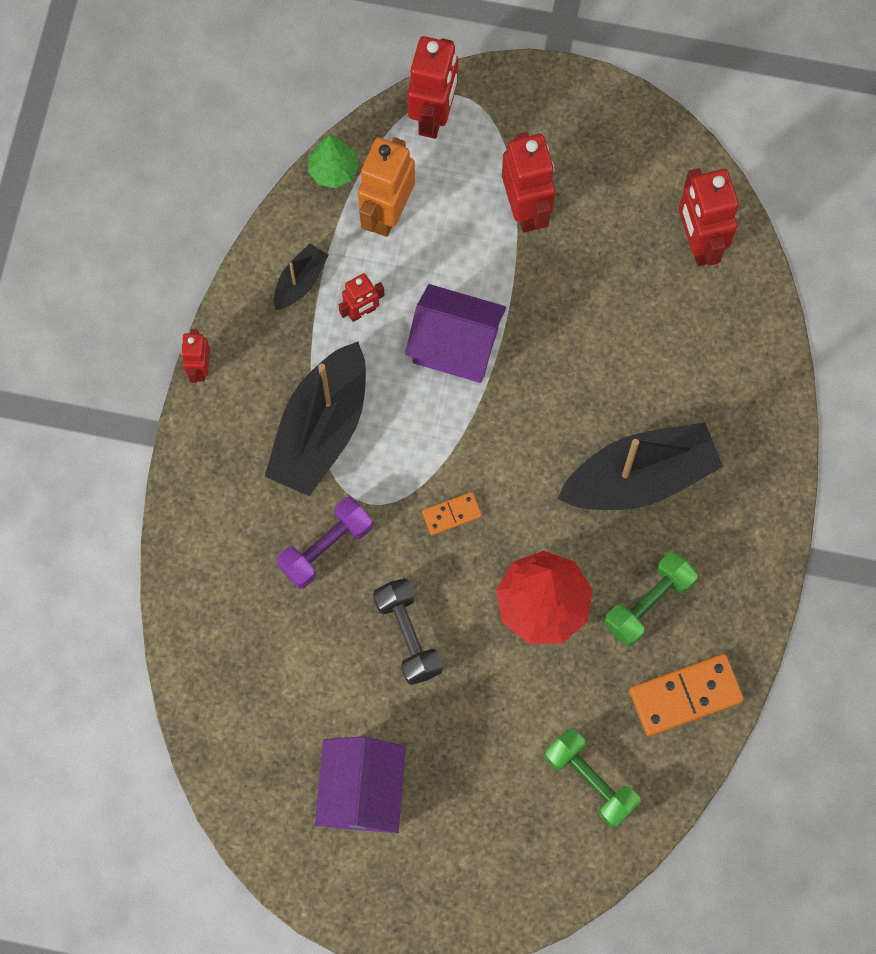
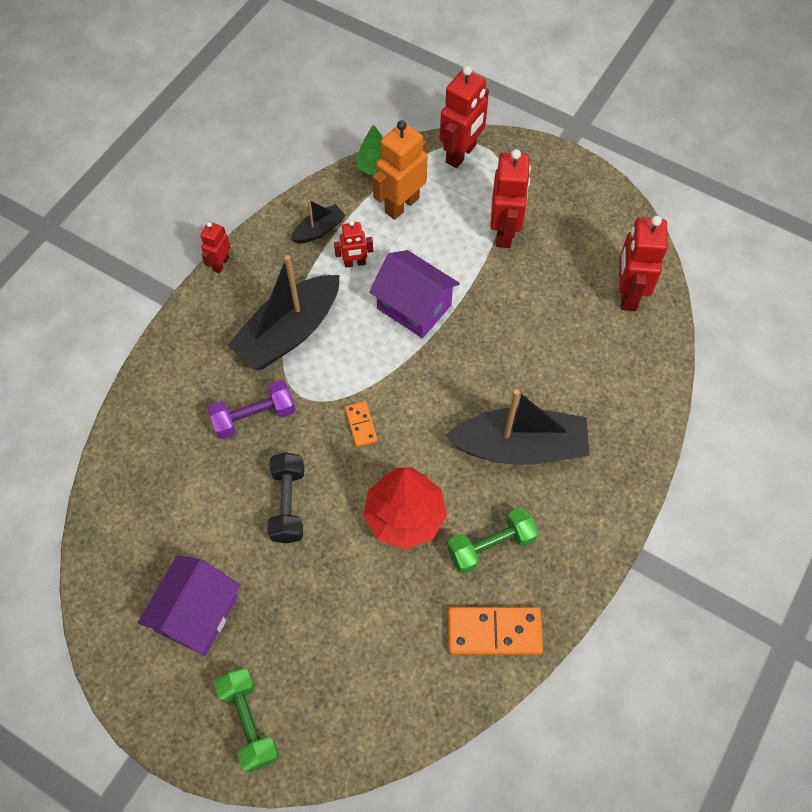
camera: 20 degrees right, 10 degrees down
(451, 514) = (361, 425): orange domino -> orange domino turned 75 degrees clockwise
(590, 781) = (387, 674): green dumbbell -> green dumbbell (249, 722)

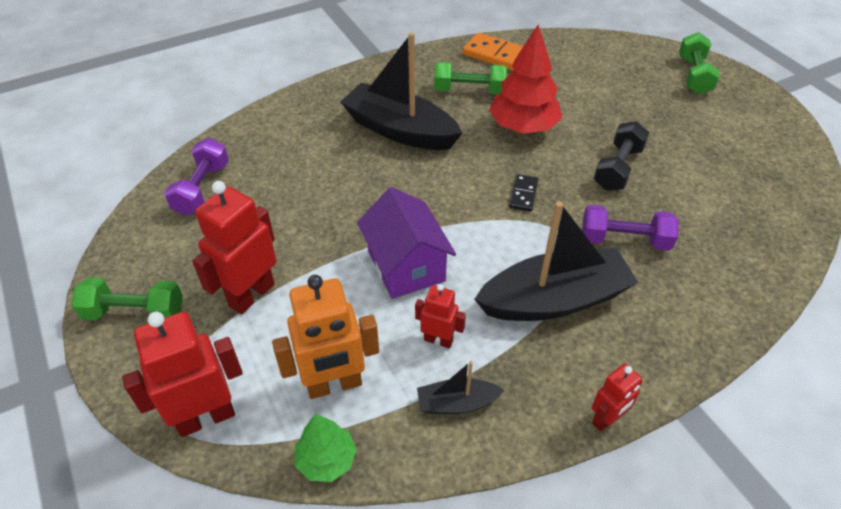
camera: 150 degrees left, 15 degrees down
(197, 614) = (719, 135): purple house -> none
(361, 425) = (523, 194): orange domino -> black domino
(567, 185) = (135, 313): none -> green dumbbell
(627, 294) = (202, 189): red robot -> purple dumbbell

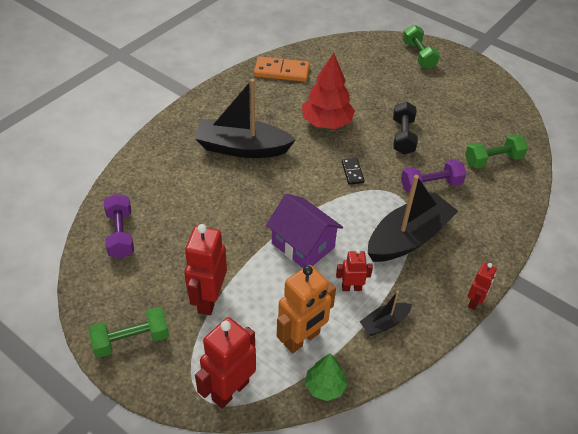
camera: 25 degrees left, 0 degrees up
(469, 91) = (274, 104): green dumbbell -> green dumbbell (493, 160)

